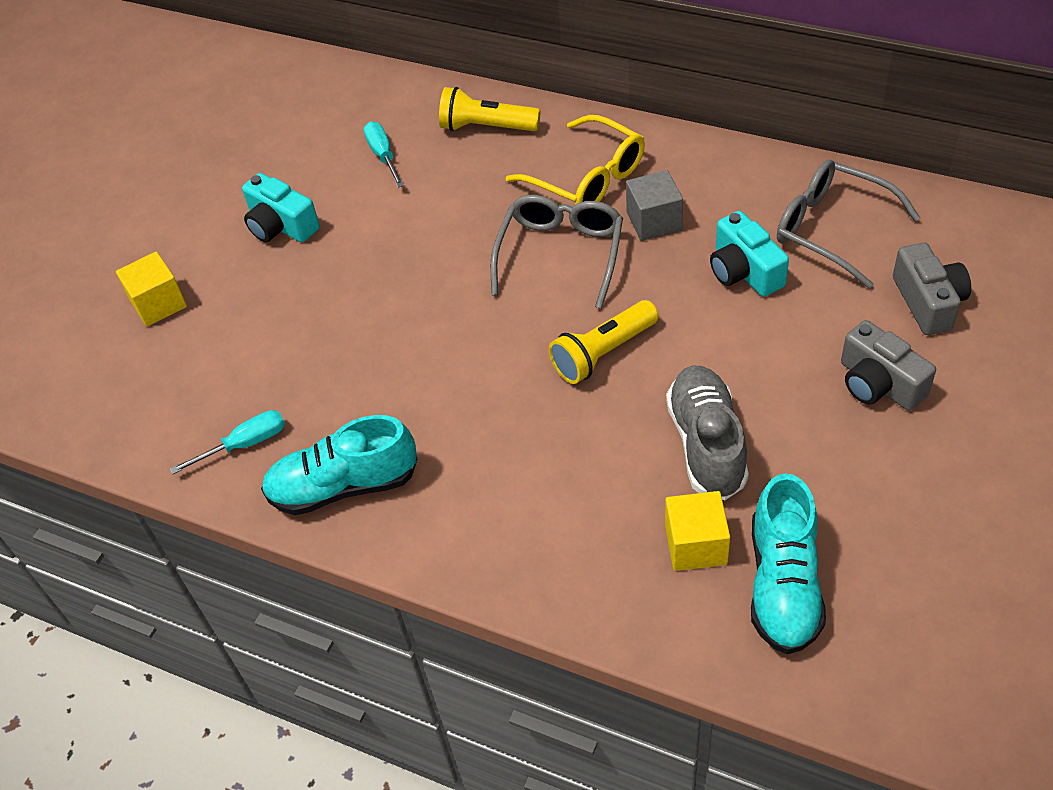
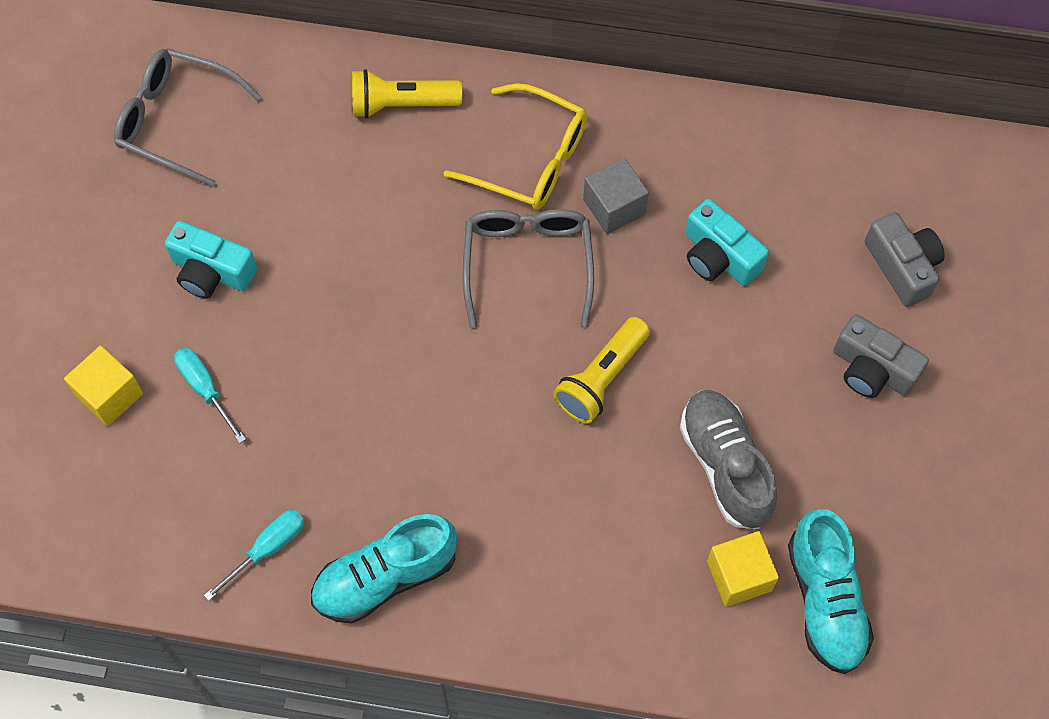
camera: 20 degrees left, 15 degrees up
(383, 155) = (296, 159): turquoise screwdriver -> turquoise screwdriver (205, 389)
(832, 229) = (795, 191): grey glasses -> grey glasses (176, 121)

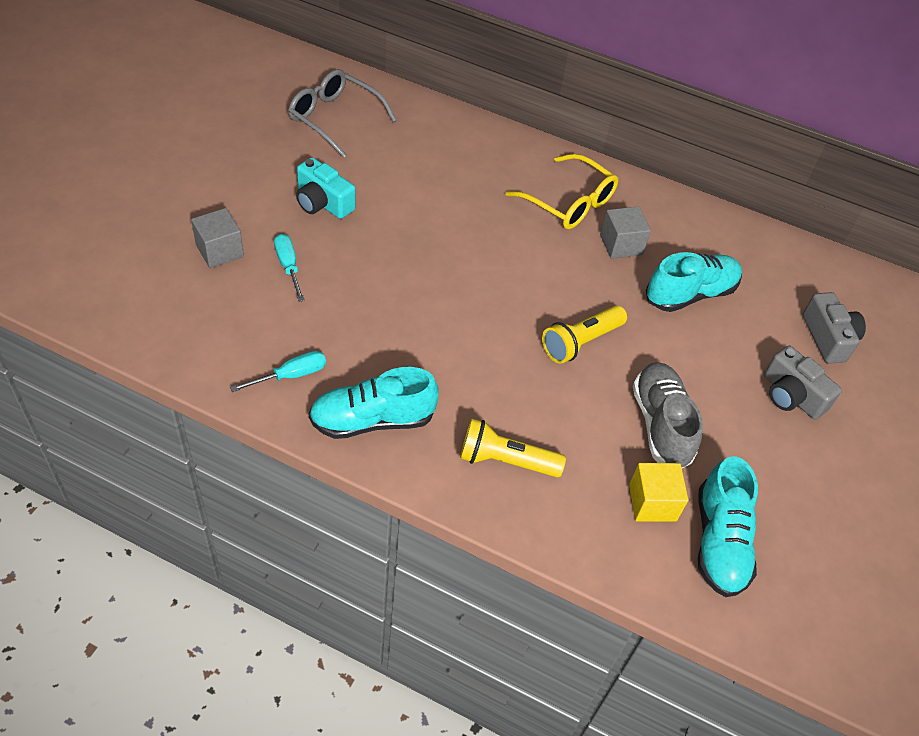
camera: 10 degrees right, 15 degrees down
(109, 395) = (219, 251): yellow cube -> grey cube
(401, 104) = (490, 150): yellow flashlight -> yellow flashlight (505, 461)
(527, 264) = (548, 260): grey glasses -> none
(719, 256) = (690, 294): turquoise camera -> turquoise shoe

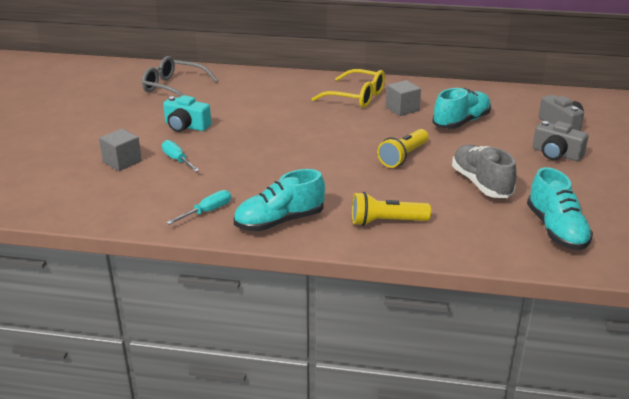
camera: 10 degrees left, 20 degrees down
(652, 503) = (499, 221): yellow cube -> none

